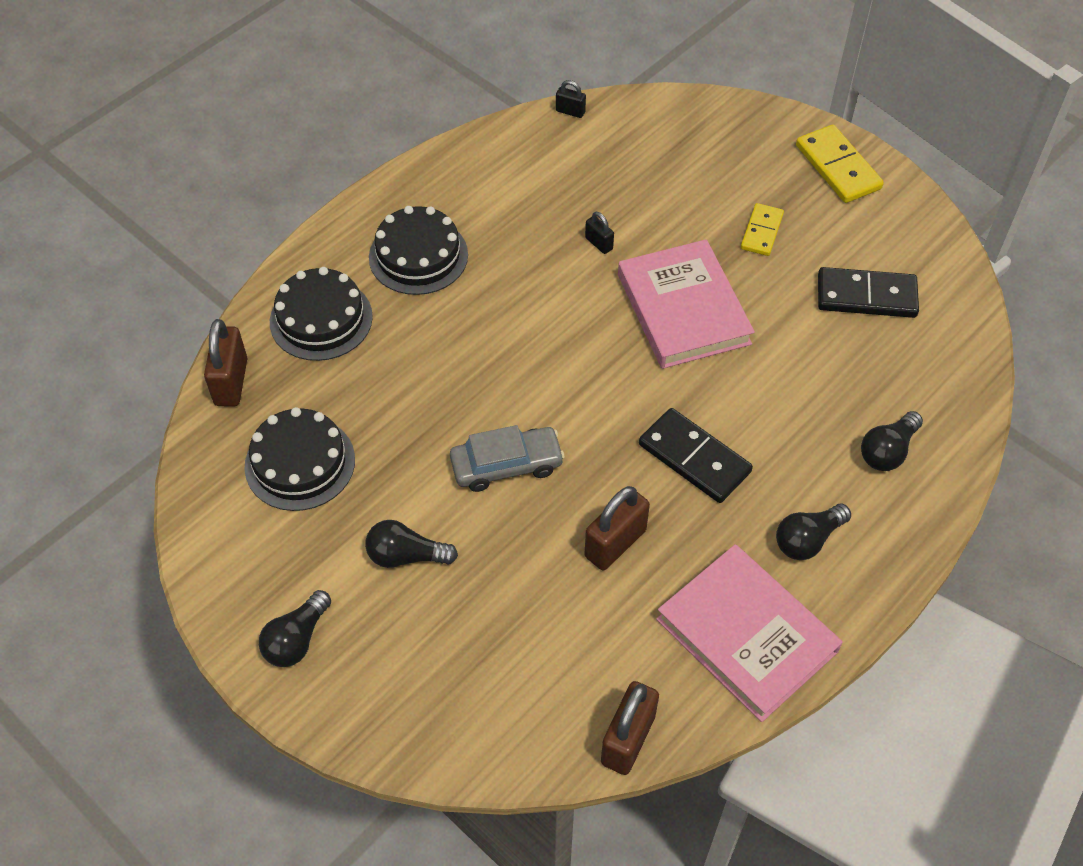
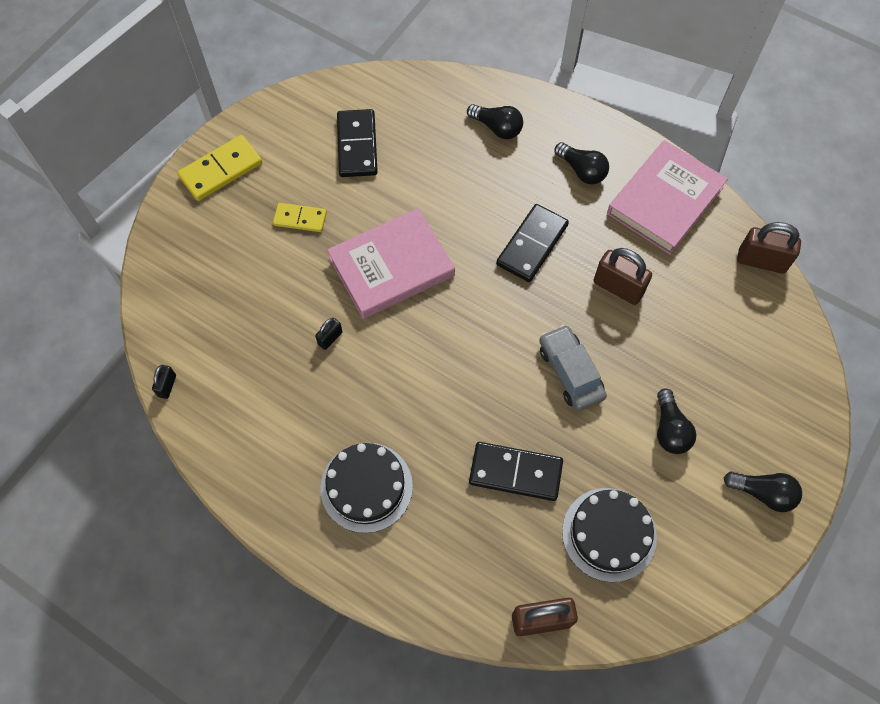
camera: 100 degrees left, 10 degrees up
(321, 319) = (455, 557): black cake -> none
(396, 387) = (515, 472): none -> black domino

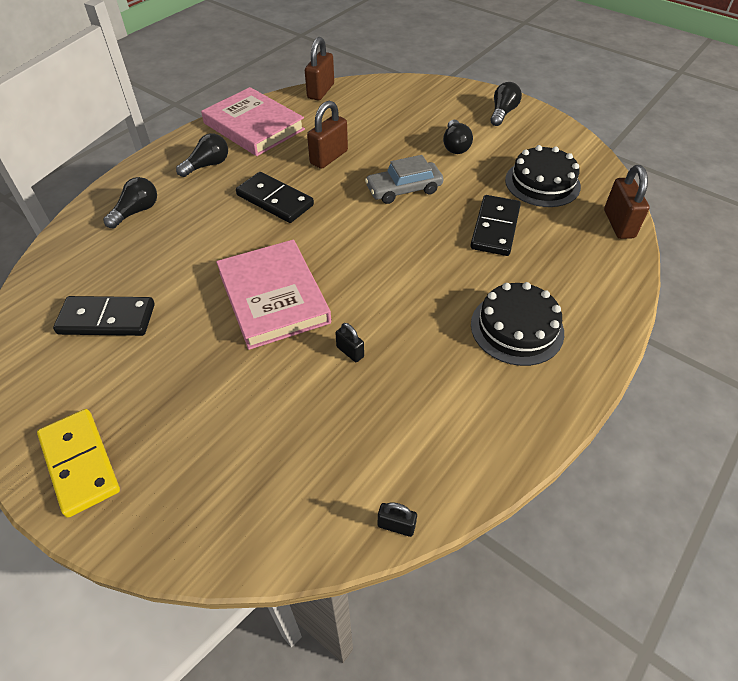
camera: 85 degrees left, 15 degrees down
(300, 219) = (187, 375): yellow domino -> none
(669, 429) = (455, 146): black light bulb -> black light bulb turned 90 degrees clockwise

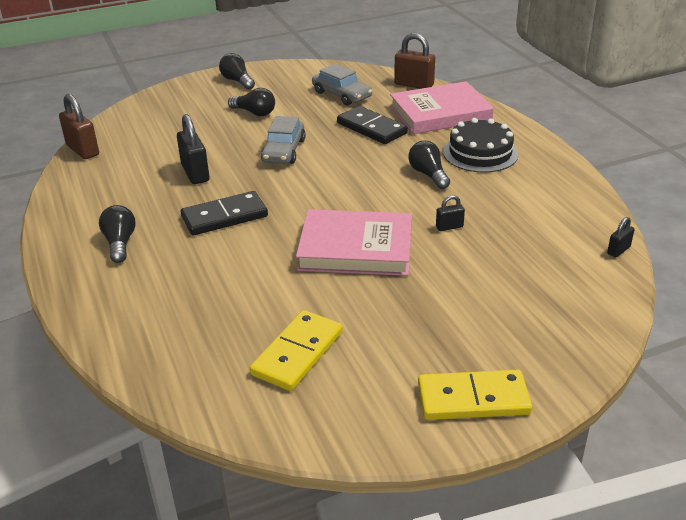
camera: 60 degrees left, 15 degrees down
(107, 319) = (297, 353): black domino -> yellow domino
(136, 212) = (145, 305): black light bulb -> black light bulb (428, 175)
(254, 126) = (89, 201): pink book -> pink book (440, 113)
(329, 157) = (195, 173): brown padlock -> black padlock
(542, 183) = (341, 95): black cake -> grey car

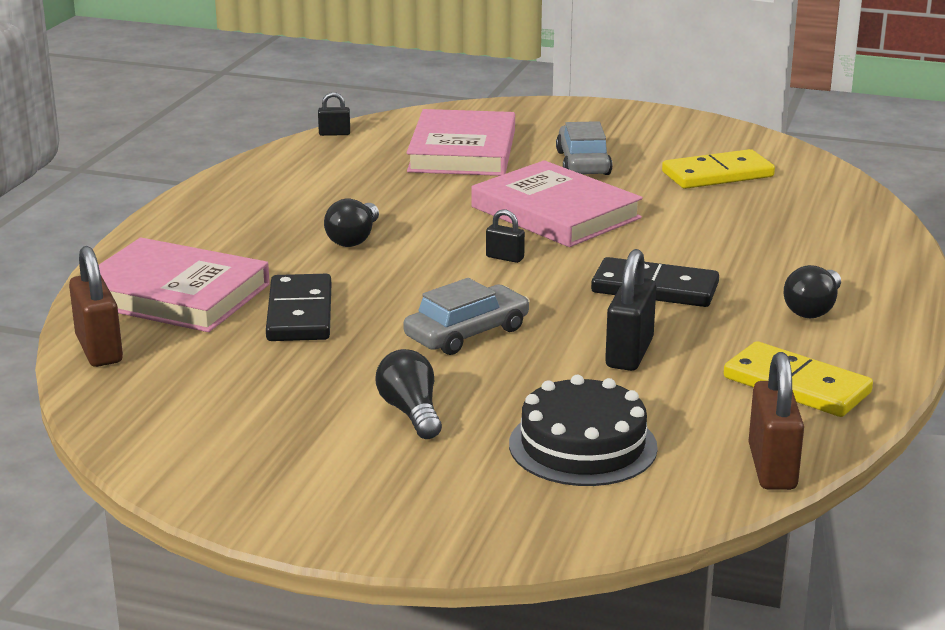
camera: 140 degrees left, 10 degrees down
(237, 81) = (333, 498): black light bulb -> none
(341, 95) = (229, 382): grey car -> grey car (583, 163)
(449, 227) = (434, 194): black padlock -> black padlock (505, 258)
(473, 399) = (619, 119): yellow domino -> yellow domino (796, 385)
(480, 153) = (250, 235): black cake -> black cake (582, 445)
(509, 278) = (462, 151): none -> pink book

